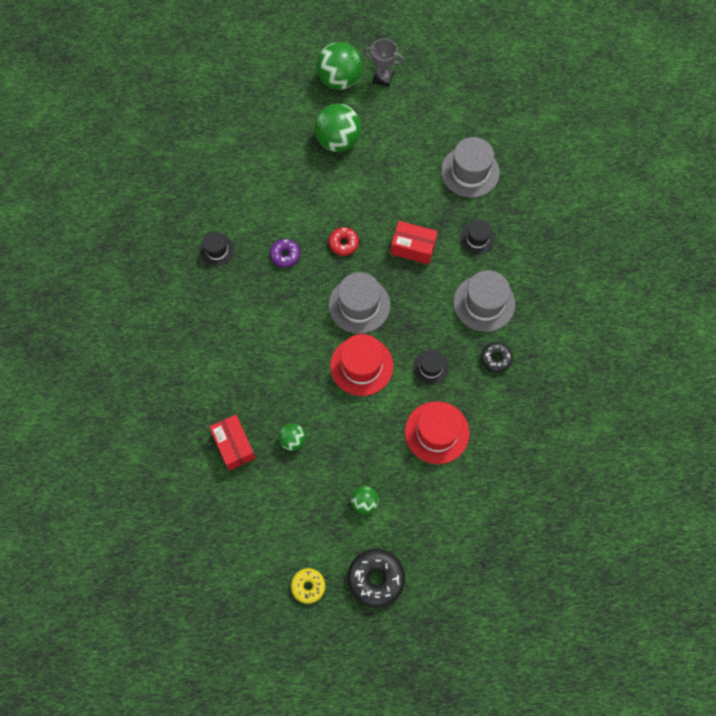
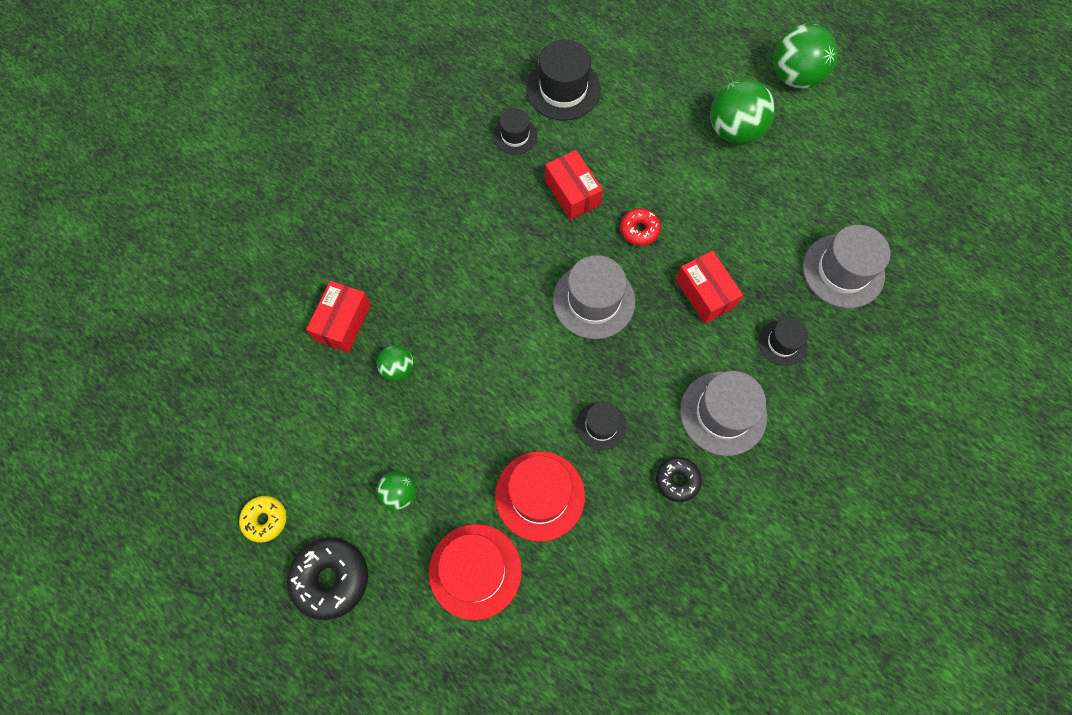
camera: 45 degrees right, 0 degrees up
(216, 198) = (563, 89): none -> black hat
(285, 255) = (572, 193): purple donut -> red box
(361, 366) = (535, 360): red hat -> red hat (475, 571)
(383, 78) = (842, 108): grey trophy -> none

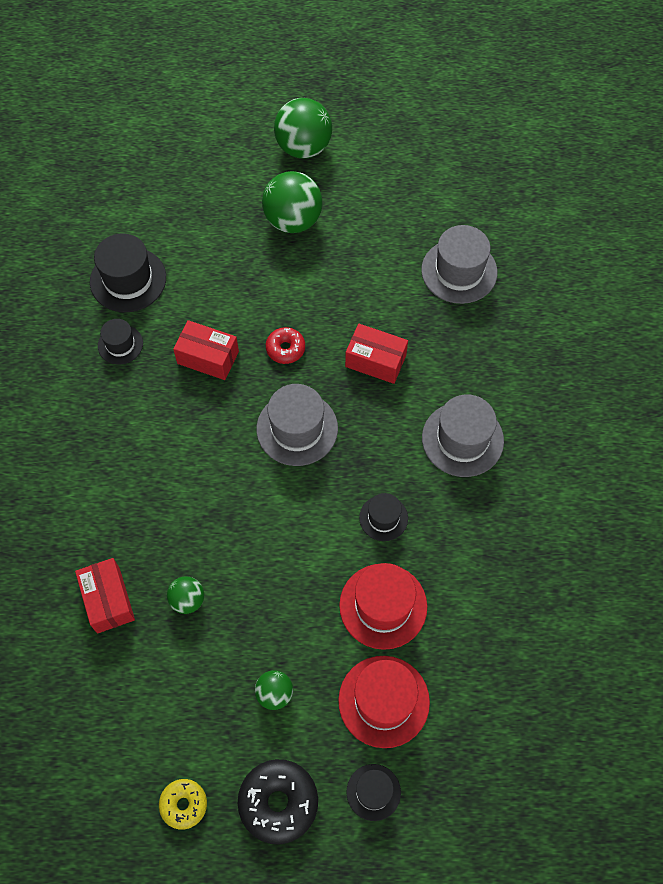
camera: 40 degrees left, 5 degrees down
(677, 480) = (471, 514): black donut -> none
(782, 343) = (461, 356): black hat -> black hat (373, 792)

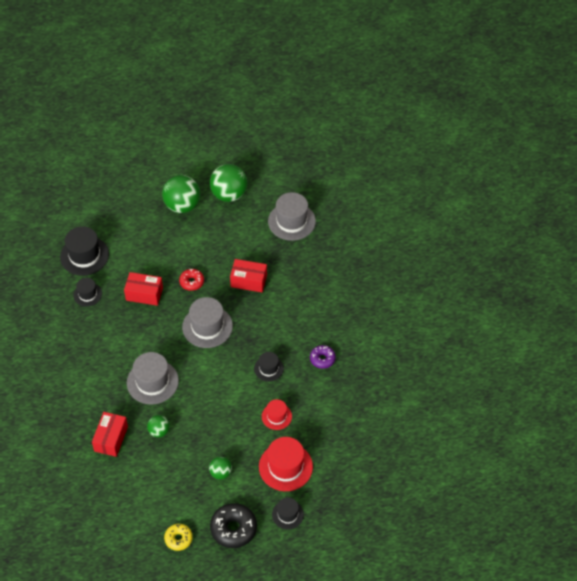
camera: 10 degrees left, 10 degrees down
(108, 600) = (111, 439): red box -> red box turned 45 degrees clockwise
(303, 147) = (181, 160): green ball -> green ball (229, 194)
(383, 606) = (276, 416): red hat -> red hat, size x0.58
(462, 439) = (309, 318): grey hat -> grey hat (152, 382)
(473, 515) = (322, 359): none -> purple donut

